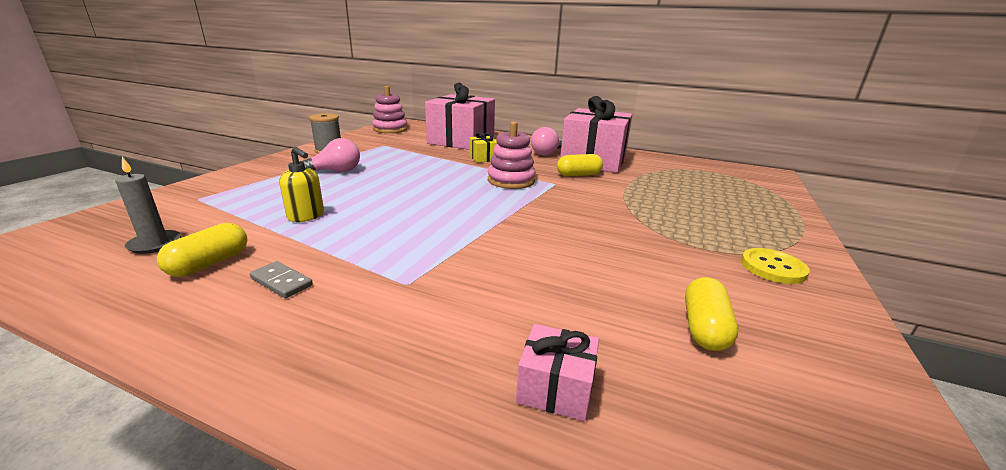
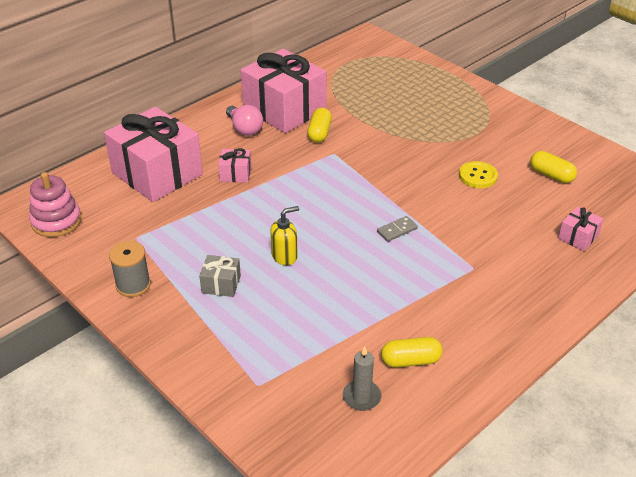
camera: 65 degrees left, 15 degrees up
(209, 263) = (410, 361): yellow capsule -> yellow capsule turned 60 degrees counterclockwise
(281, 282) = (451, 323): grey domino -> grey domino (397, 230)
(306, 216) = (341, 309): yellow soap dispenser -> yellow soap dispenser (285, 256)
(335, 171) = (221, 284): pink light bulb -> grey gift
(484, 158) = (235, 174): yellow gift -> pink gift
(511, 181) = (313, 175): pink stacking toy -> none
(773, 267) = (506, 122): yellow button -> yellow button (478, 176)

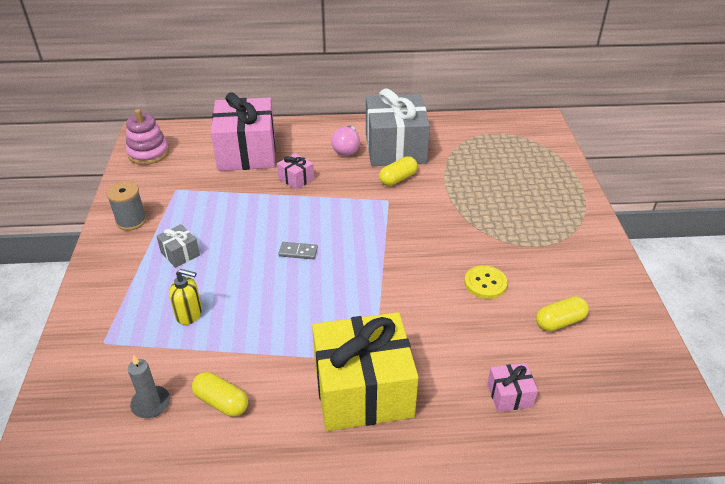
camera: 40 degrees right, 0 degrees up
(284, 109) = (395, 148): pink gift -> grey gift
(285, 256) = (247, 259): yellow soap dispenser -> yellow soap dispenser (189, 314)
(397, 230) = (354, 289): grey domino -> grey domino (298, 252)
(492, 291) = (363, 390): none -> yellow gift
(551, 175) = (559, 322): yellow capsule -> yellow capsule turned 75 degrees clockwise

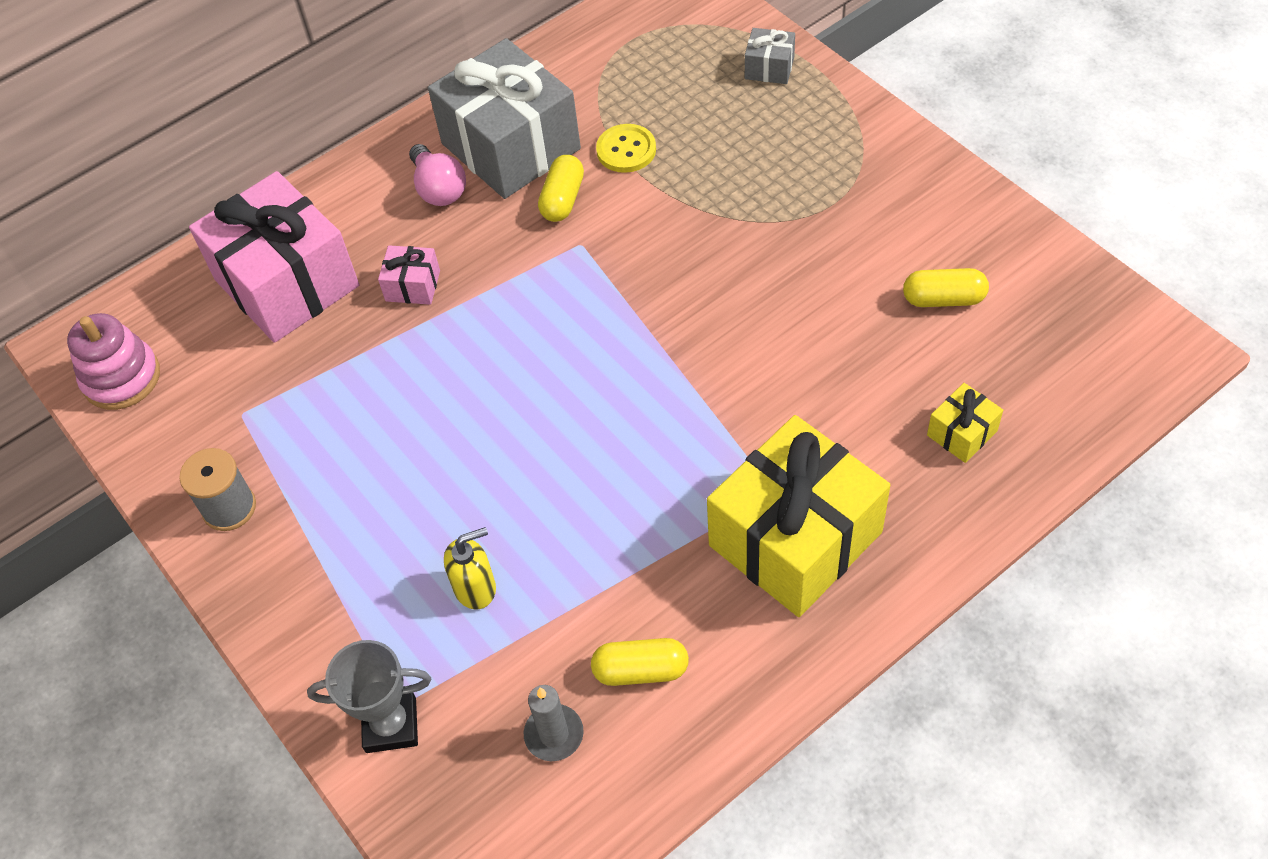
camera: 30 degrees left, 15 degrees up
(90, 349) = (391, 725): none -> grey trophy
(180, 254) = (364, 511): grey gift -> grey gift (769, 68)
(298, 252) = (533, 402): grey domino -> none
(485, 283) = (816, 298): yellow button -> yellow button (626, 150)
(509, 395) = (962, 433): pink gift -> yellow gift
(559, 322) = (943, 299): yellow capsule -> yellow capsule turned 60 degrees clockwise

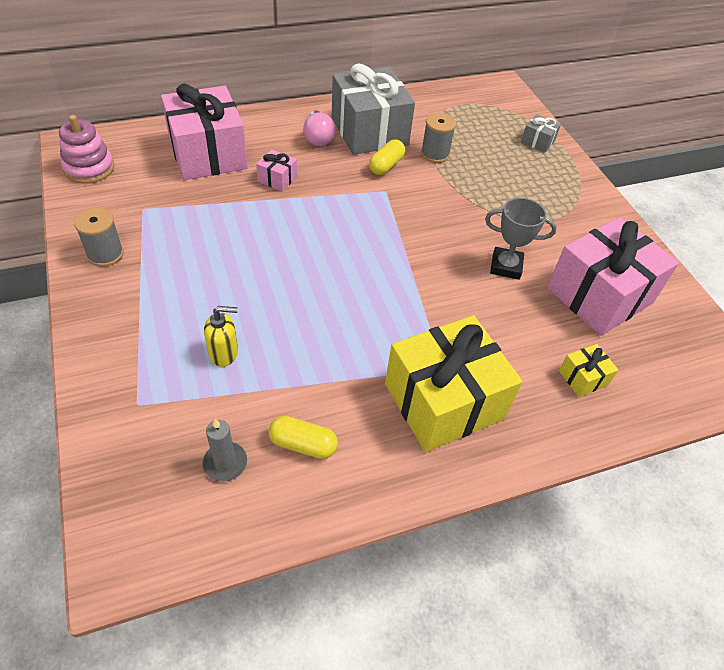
camera: 10 degrees right, 5 degrees down
(391, 725) = (125, 415): grey trophy -> grey trophy (506, 266)
(626, 150) = (435, 154): yellow button -> grey spool
(943, 299) = (599, 295): yellow capsule -> pink gift

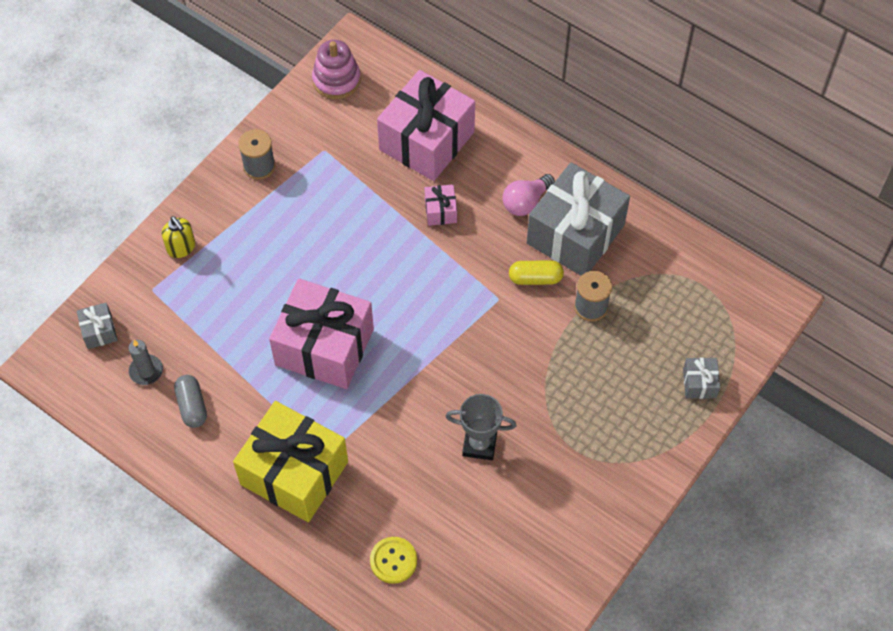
camera: 60 degrees right, 10 degrees up
(134, 481) = (99, 331): none -> grey gift
(224, 353) = (230, 307): yellow soap dispenser -> yellow soap dispenser (181, 248)
(303, 444) = (192, 406): yellow capsule -> grey capsule
(506, 266) = (479, 444): grey trophy -> grey trophy turned 60 degrees counterclockwise
(583, 378) = (393, 560): yellow gift -> yellow button
(599, 295) = (504, 535): pink gift -> pink gift (324, 347)

